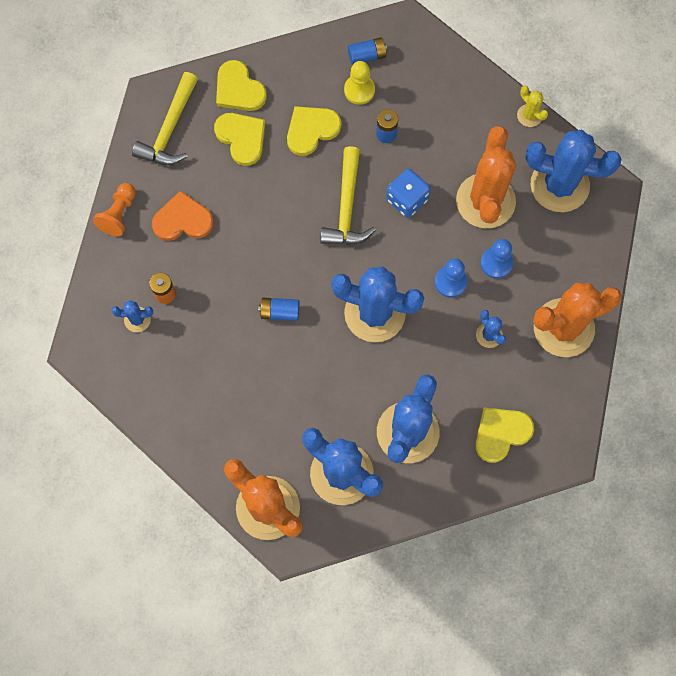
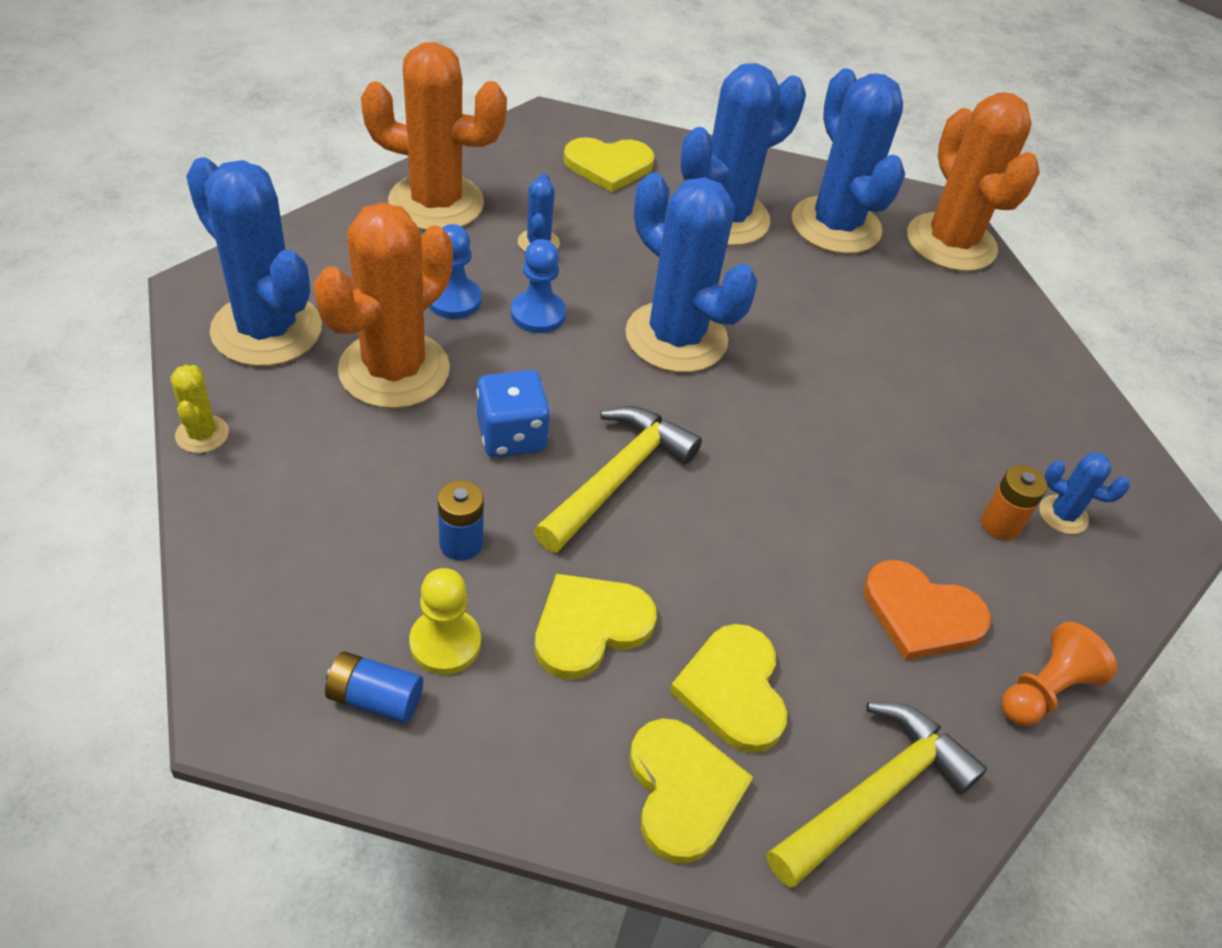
camera: 155 degrees left, 25 degrees down
(280, 312) = (819, 408): blue battery -> none
(311, 130) = (590, 626): yellow heart -> yellow heart turned 150 degrees clockwise

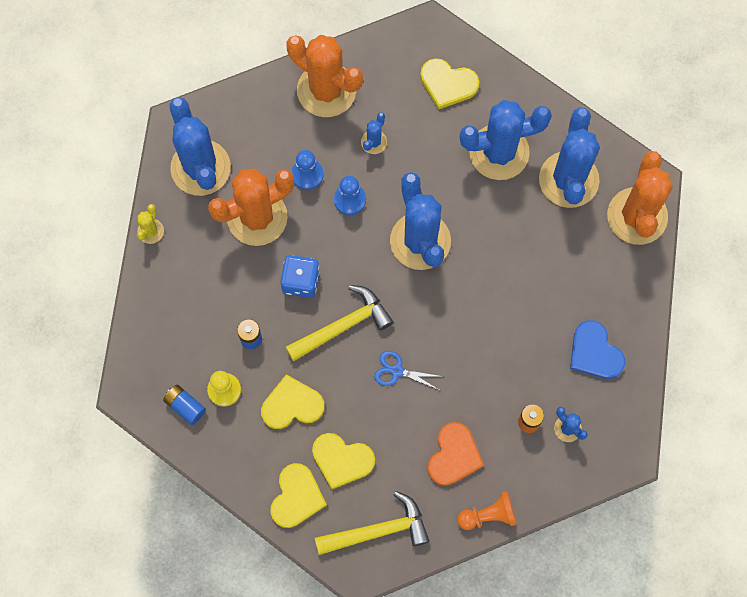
camera: 30 degrees right, 25 degrees up
(733, 690) = (342, 460): yellow heart -> yellow heart turned 90 degrees counterclockwise
(746, 516) = (397, 371): none -> blue scissors
(921, 614) = (454, 456): orange heart -> orange heart turned 120 degrees counterclockwise
(1021, 405) = (595, 352): none -> blue heart

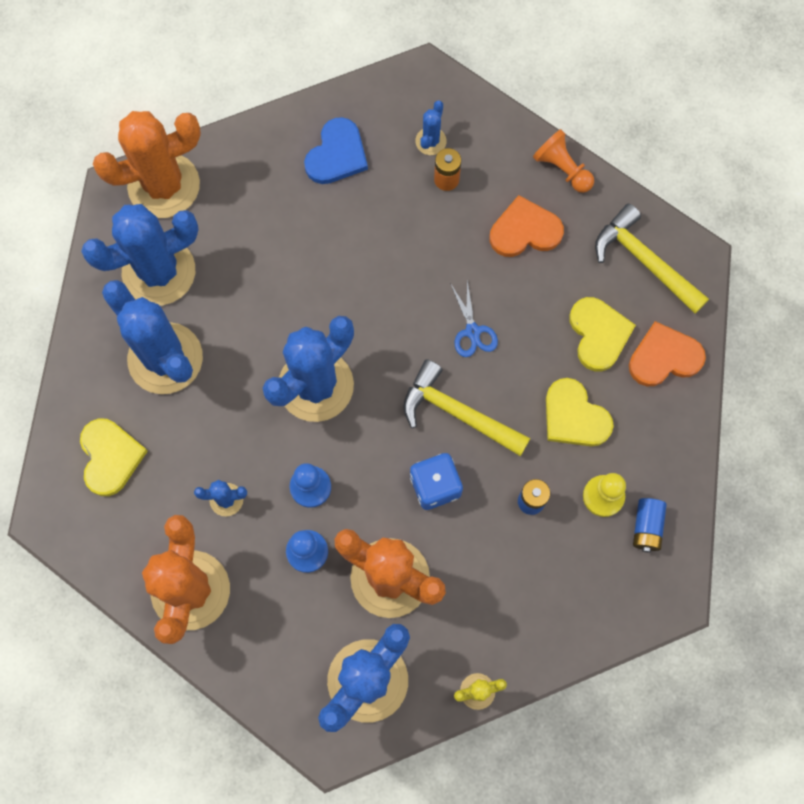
camera: 120 degrees left, 0 degrees up
(296, 497) = (664, 357): yellow heart -> orange heart

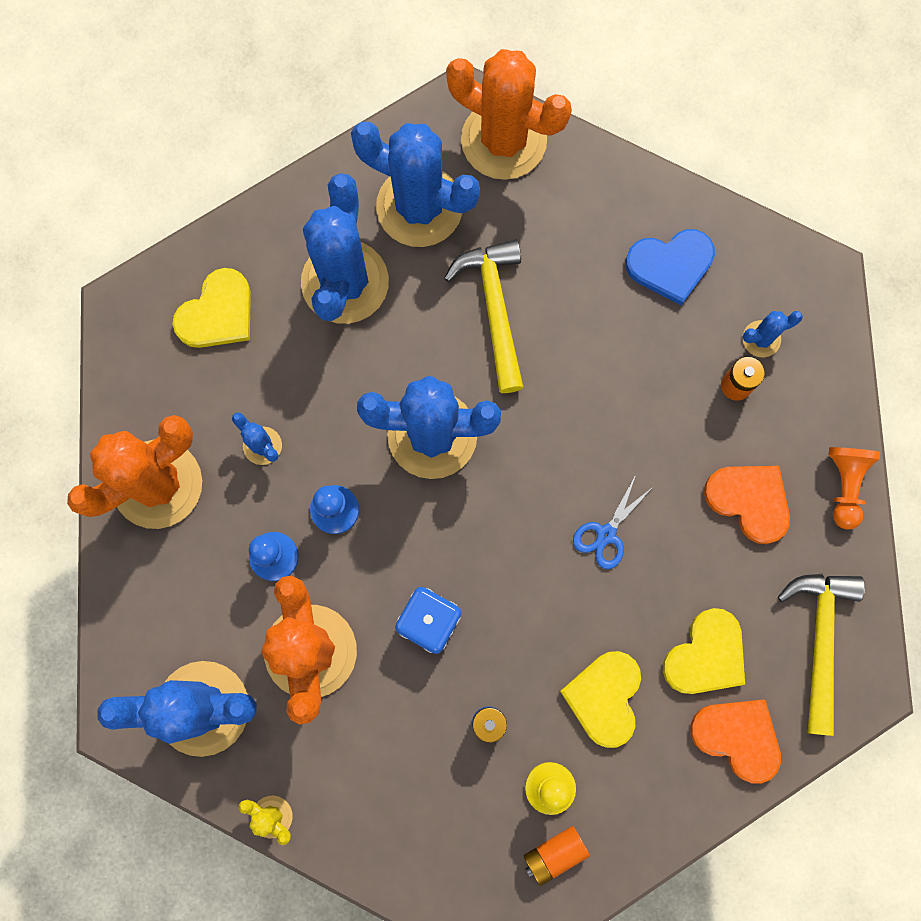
camera: 50 degrees right, 5 degrees up
(457, 413) = (515, 585): yellow hammer -> yellow hammer (494, 308)
(647, 527) = (554, 853): blue battery -> orange battery

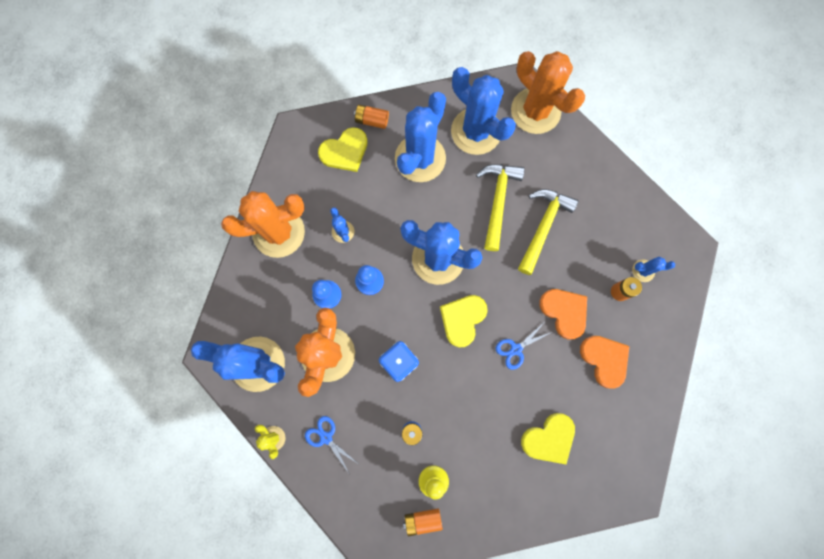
camera: 20 degrees right, 0 degrees up
(243, 247) = (372, 120): none -> orange battery
(356, 784) = (326, 437): none -> blue scissors
(604, 697) = (482, 441): yellow heart -> yellow heart (462, 319)
(670, 265) = (605, 211): blue heart -> none
(738, 737) = (551, 493): orange heart -> orange heart (564, 312)
(819, 640) = (618, 454): yellow hammer -> yellow hammer (543, 226)
(845, 485) = (663, 370): orange pawn -> none

